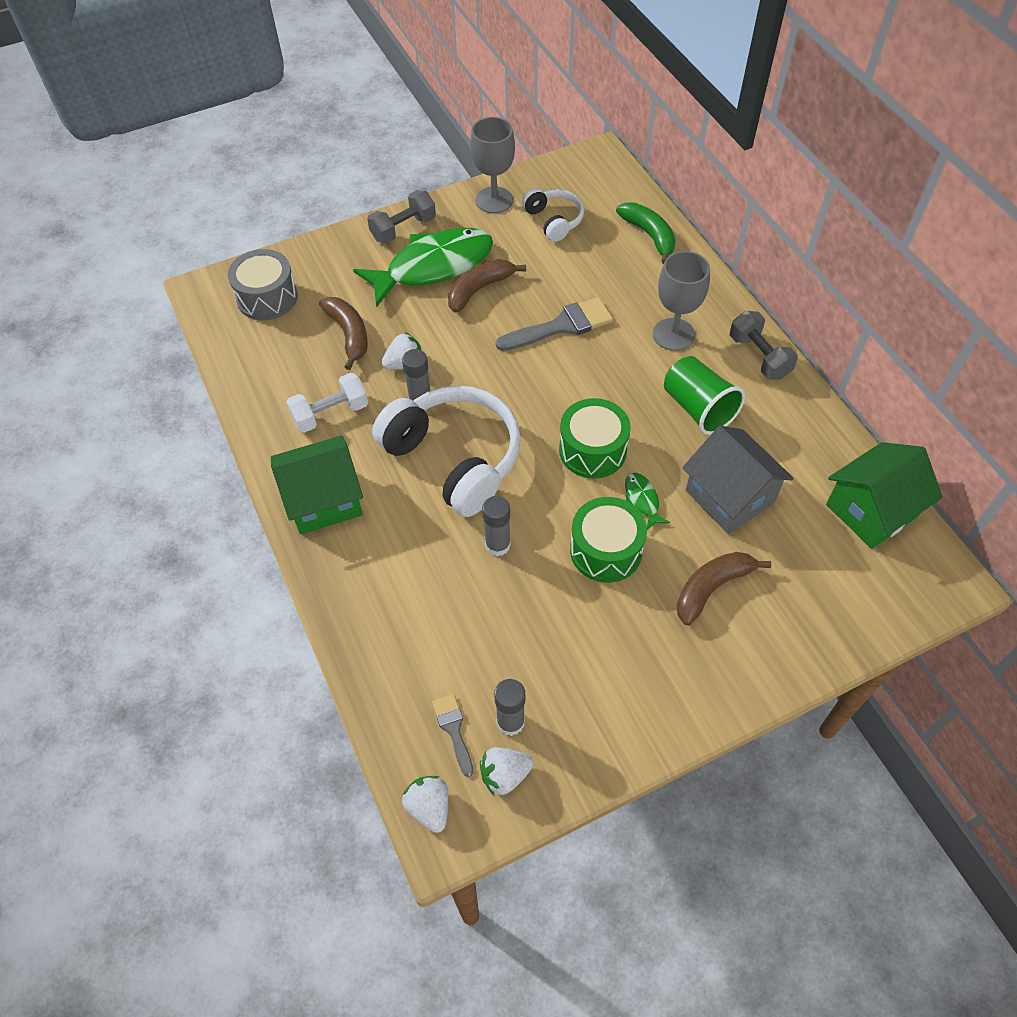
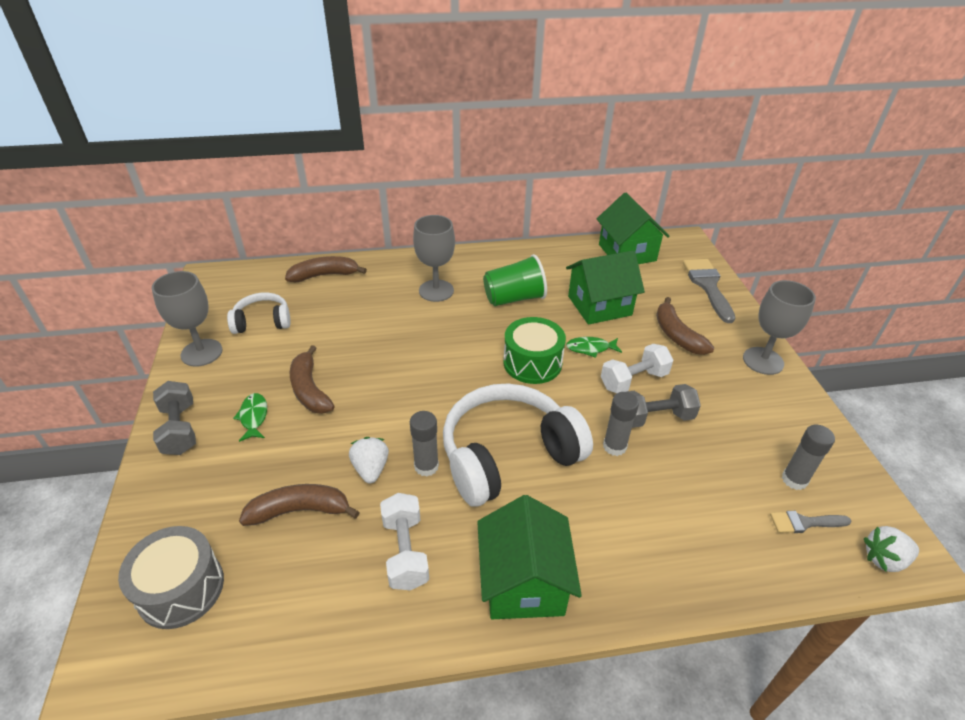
camera: 75 degrees left, 15 degrees down
(433, 266) = (253, 417): green fish -> green fish, size x0.40
(505, 775) = (845, 495): white strawberry -> none
(561, 326) = (390, 348): grey brush -> grey brush (708, 286)
(606, 550) = (633, 380): green drum -> white dumbbell
(649, 235) = (324, 275): green banana -> brown banana
(706, 691) = (763, 361): none -> grey goblet
(729, 496) = (599, 305): grey house -> green house
(759, 357) = (480, 259): grey dumbbell -> grey dumbbell (655, 417)

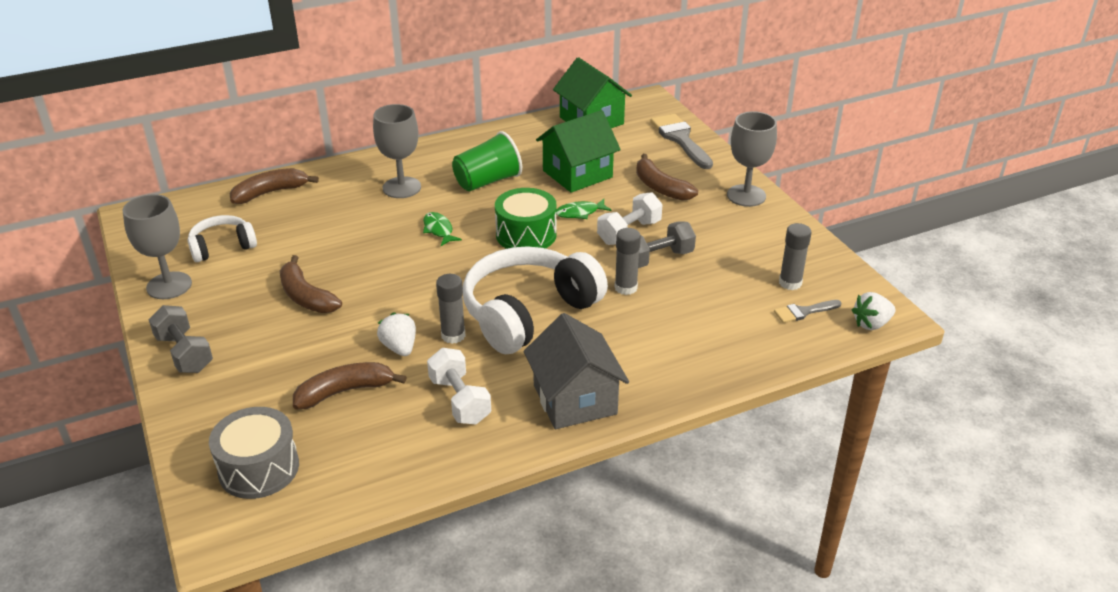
camera: 15 degrees left, 5 degrees down
(253, 417) = (258, 329): green fish -> green fish (438, 230)
(524, 582) = (575, 399): green house -> grey house

